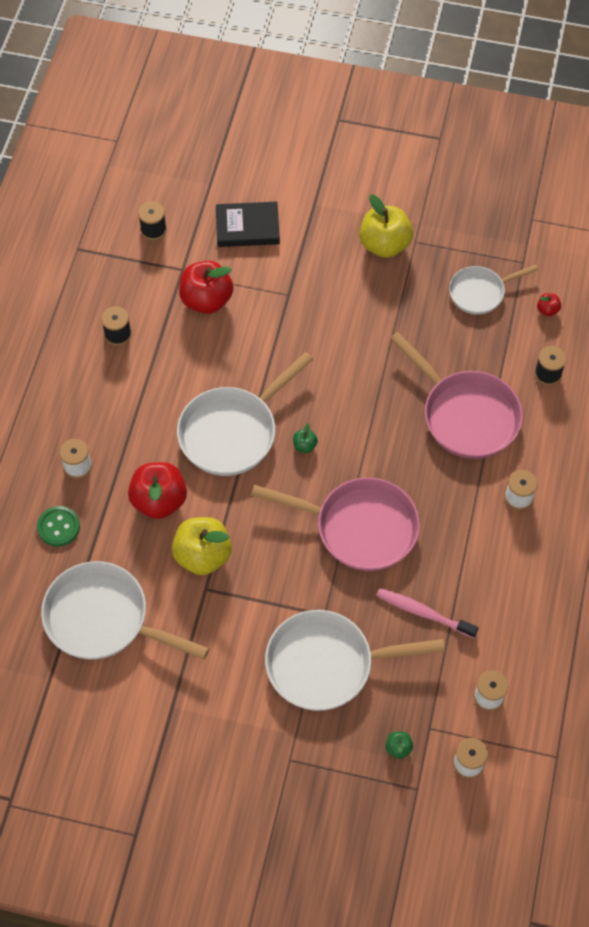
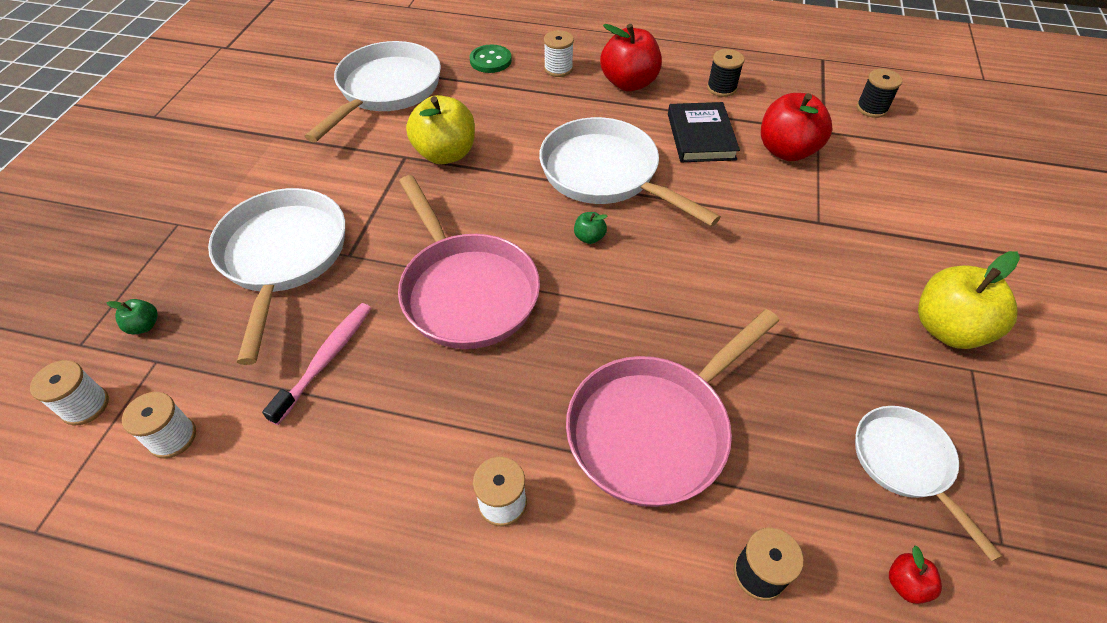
camera: 90 degrees right, 10 degrees down
(159, 501) = (516, 121): red apple -> red apple (629, 83)
(247, 227) = (911, 183): black book -> black book (701, 136)
(359, 527) = (466, 291): pink pan -> pink pan turned 45 degrees counterclockwise

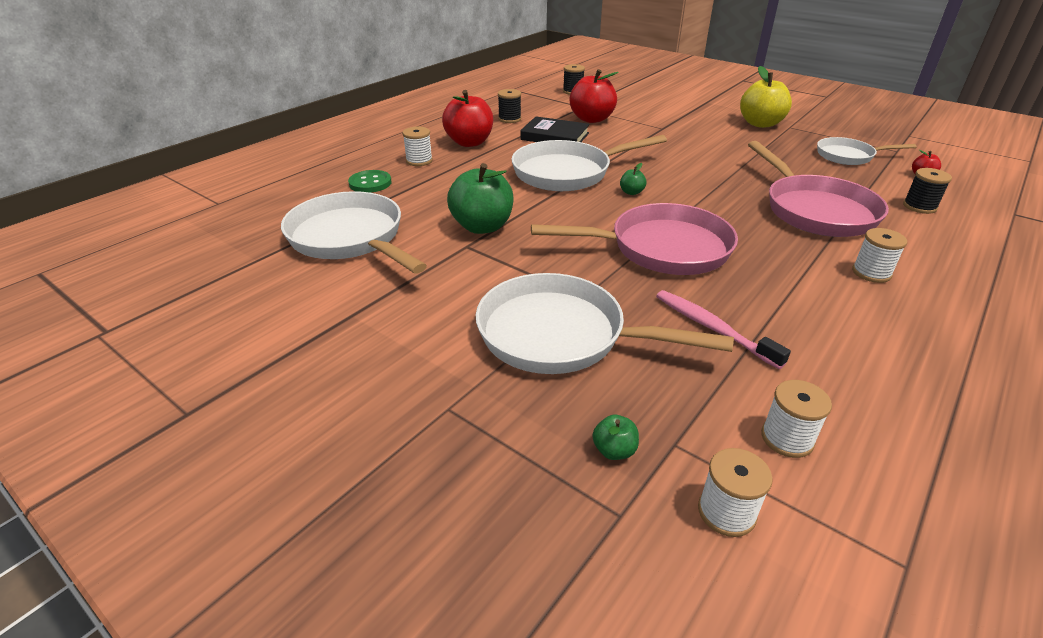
camera: 65 degrees left, 15 degrees down
(445, 154) = (482, 226): yellow apple -> green apple

